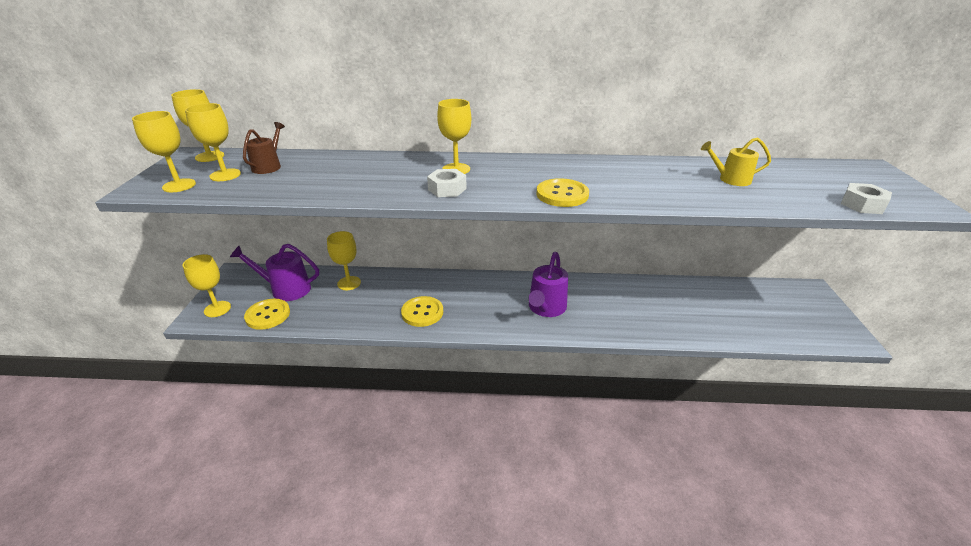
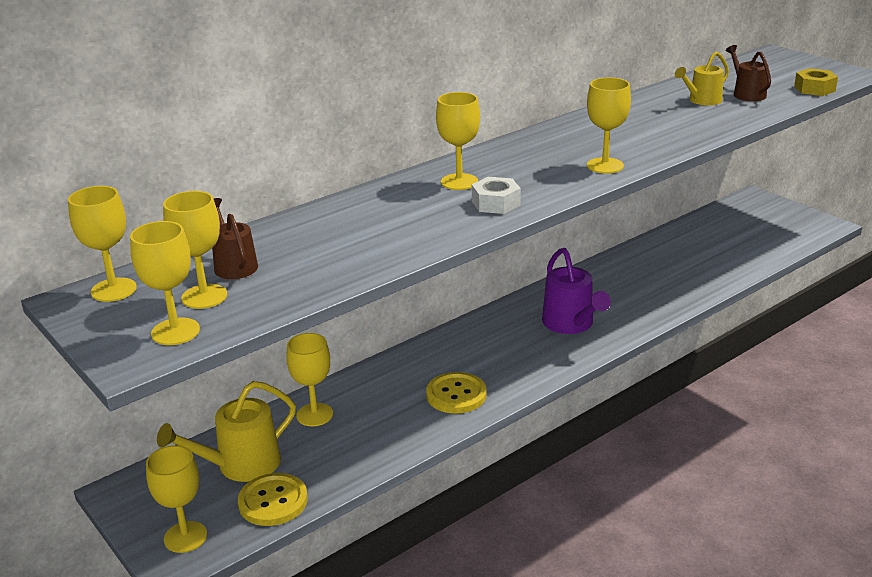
camera: 40 degrees left, 5 degrees down
(286, 289) = (241, 465): purple watering can -> yellow watering can
(562, 194) = (605, 166): yellow button -> yellow goblet
(782, 187) = (747, 94): none -> brown watering can
(862, 205) = (814, 89): white nut -> yellow nut

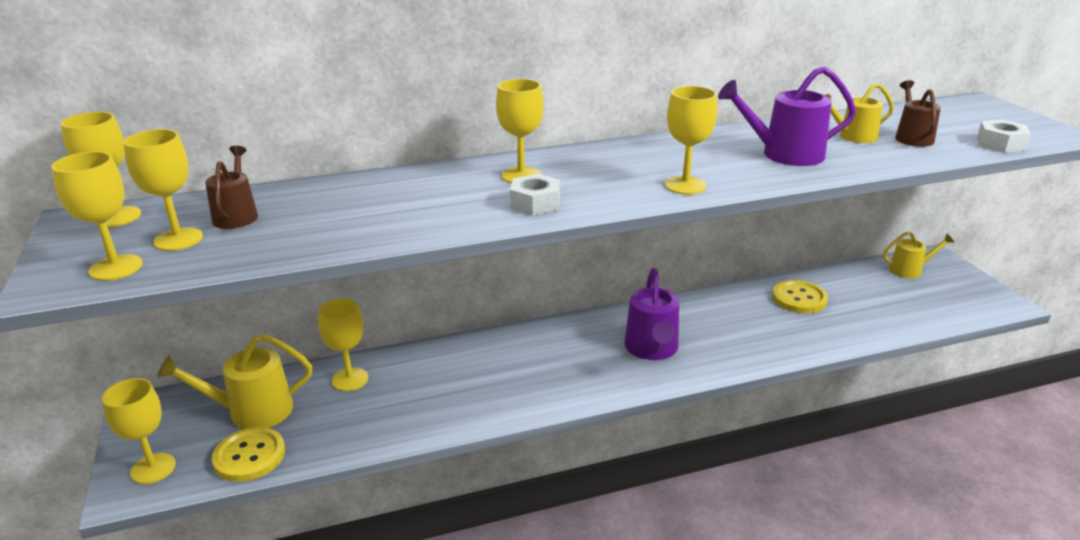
camera: 20 degrees right, 0 degrees up
(456, 395) = (489, 394): yellow button -> yellow button (799, 298)
(661, 125) = (785, 154): none -> purple watering can
(739, 212) = (909, 270): none -> yellow watering can
(814, 89) = (1000, 144): yellow nut -> white nut

